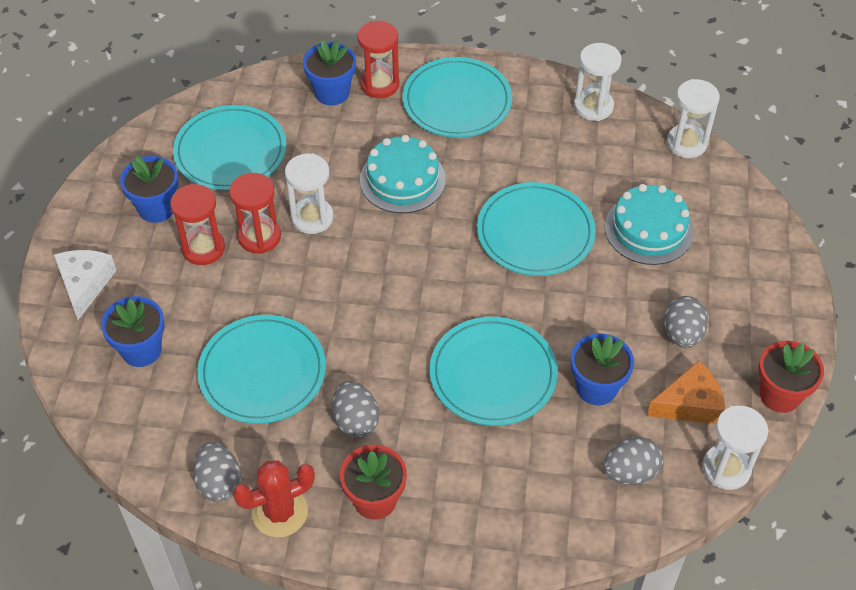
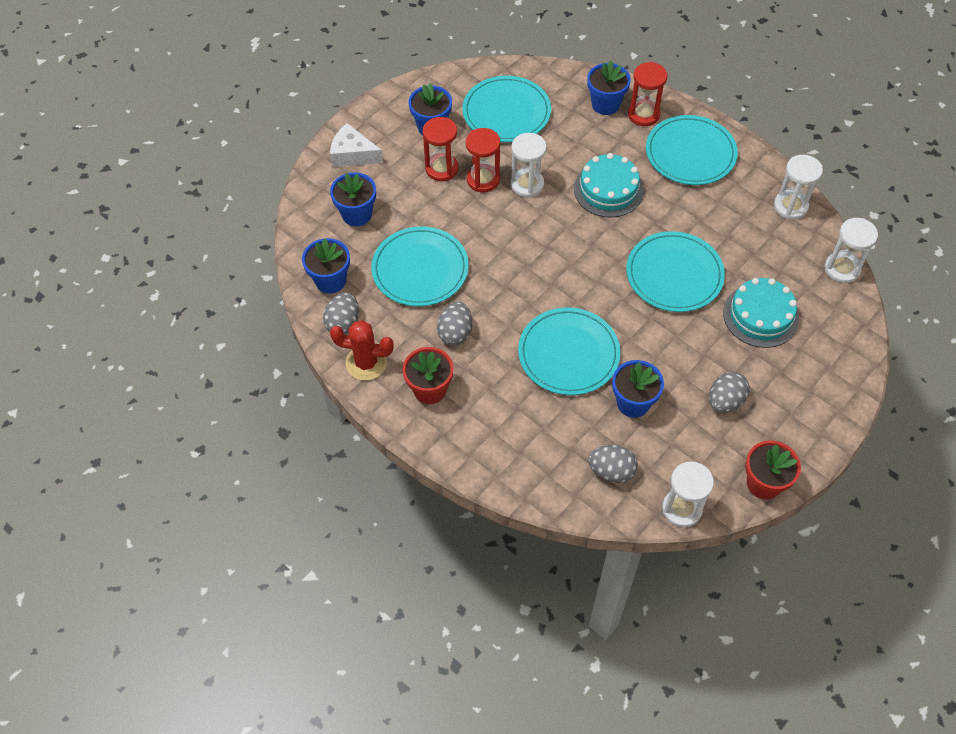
camera: 35 degrees right, 5 degrees up
(85, 284) = (353, 154): white cheese -> white cheese turned 105 degrees counterclockwise
(166, 442) = (330, 280): none -> blue flower pot
(689, 404) = (691, 451): orange cheese -> none

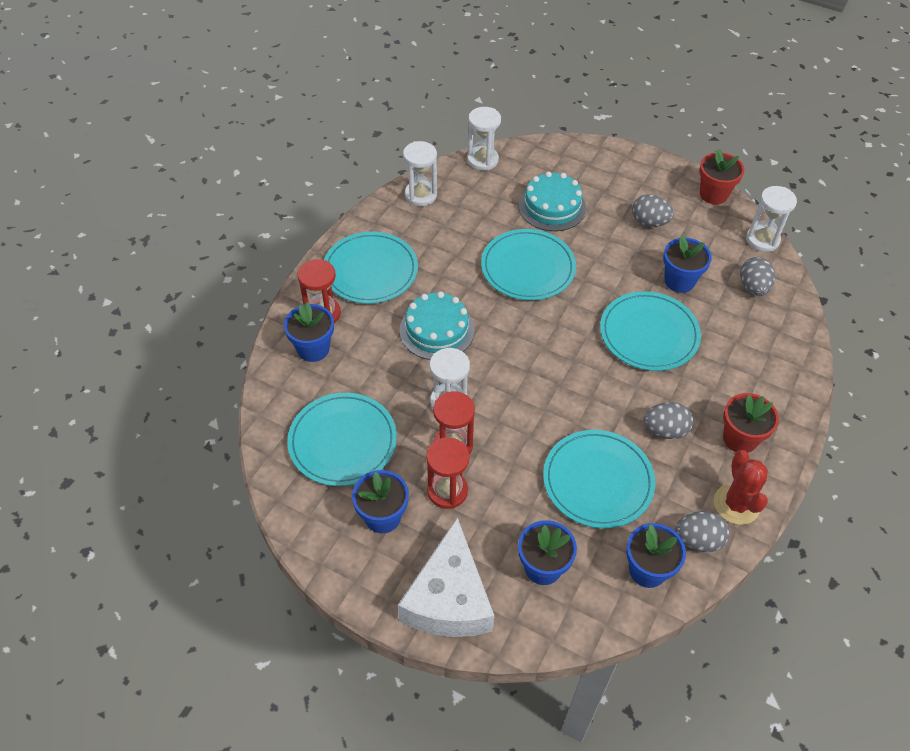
camera: 105 degrees left, 5 degrees down
(353, 154) = (449, 598): white cheese -> white cheese, size x1.62

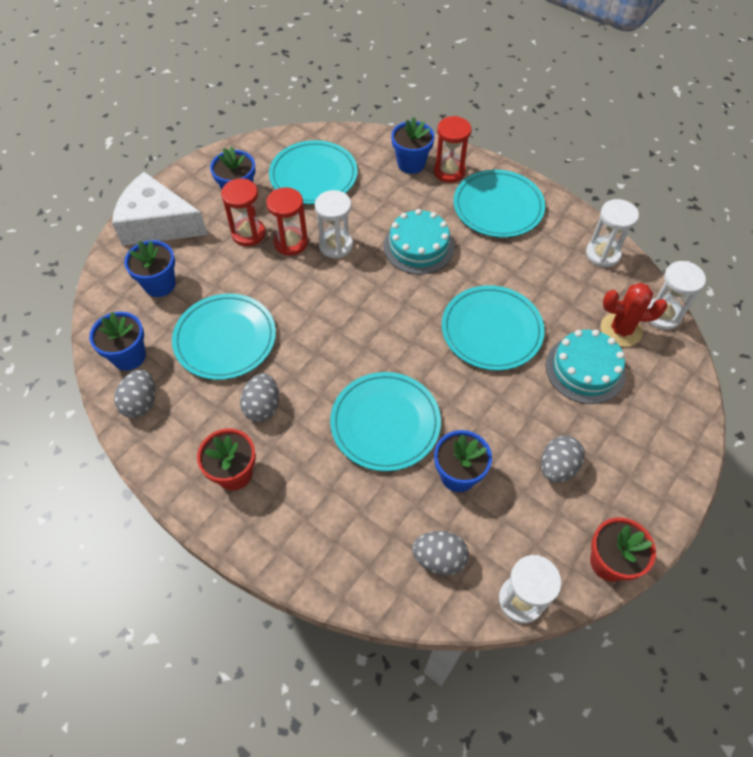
camera: 100 degrees right, 5 degrees up
(736, 504) = (164, 446): red cactus -> red cactus (621, 330)

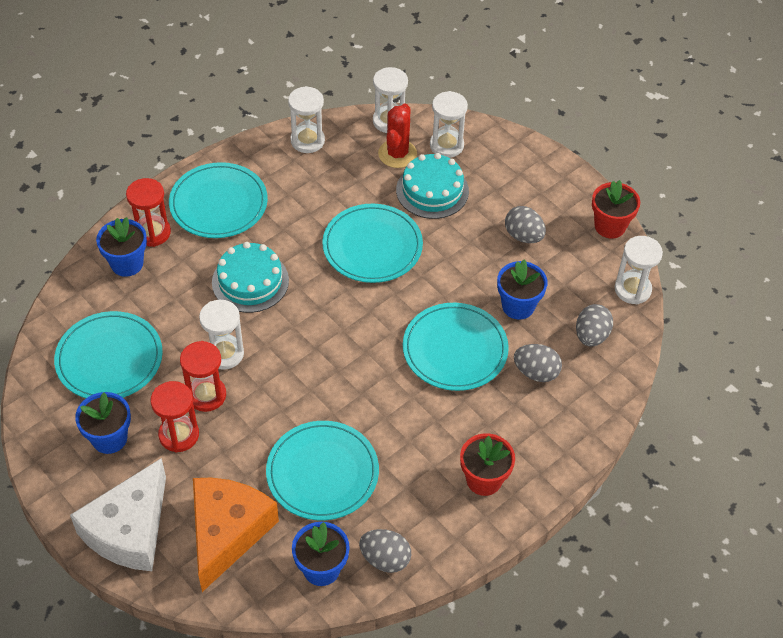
camera: 80 degrees left, 5 degrees down
(160, 284) = (227, 532): blue flower pot -> orange cheese
(262, 406) = (415, 447): grey egg -> grey egg (536, 372)
(654, 372) = (446, 145): none -> white hourglass

